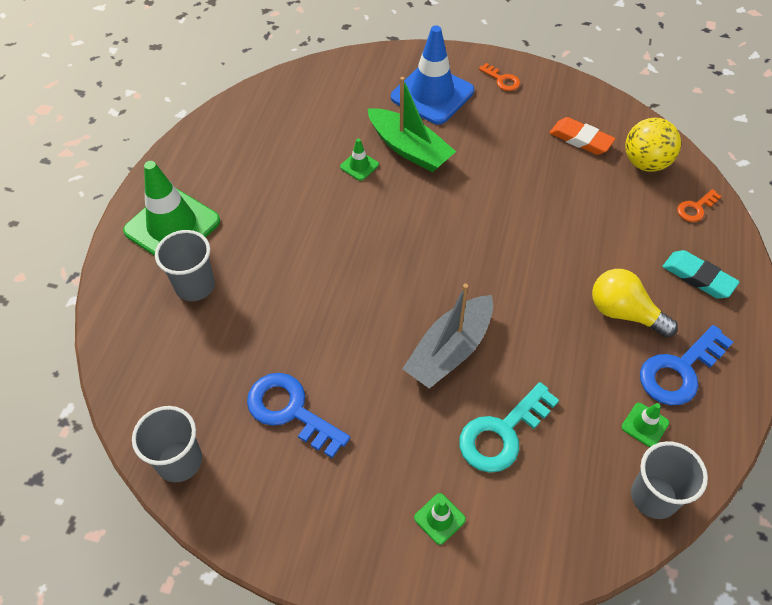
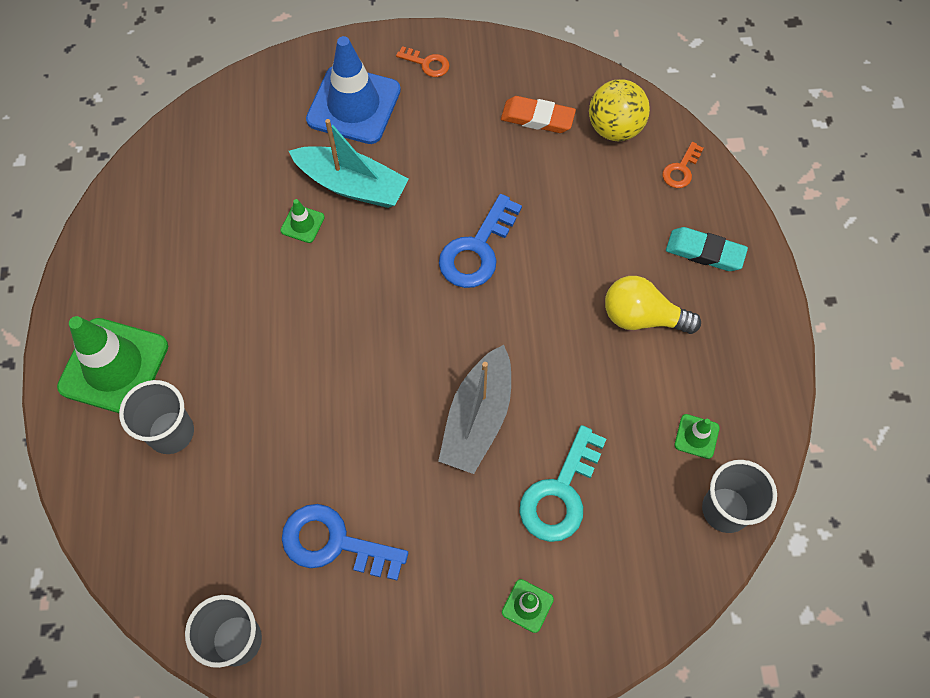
camera: 20 degrees left, 10 degrees up
(409, 149) = (352, 185): green boat -> turquoise boat
(680, 371) = (714, 365): blue key -> blue key (477, 250)

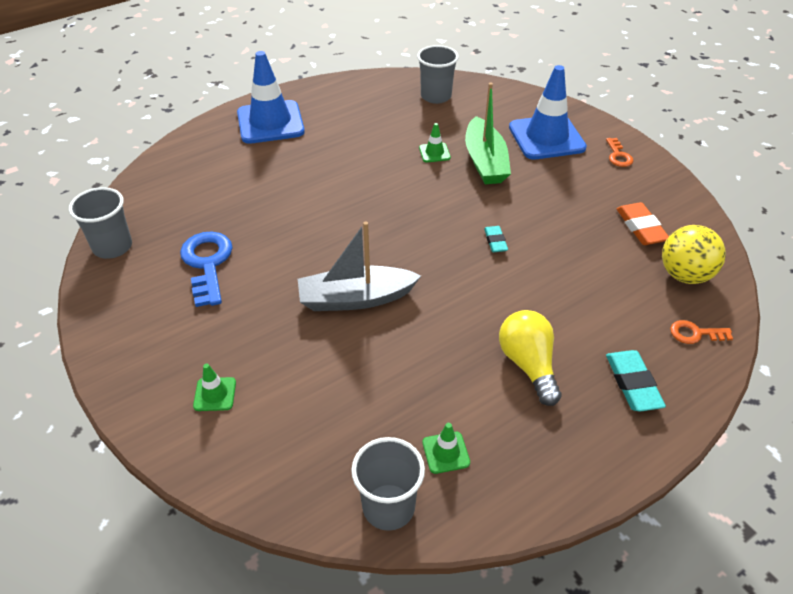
camera: 60 degrees right, 20 degrees down
(114, 366) = (270, 122): green traffic cone -> blue traffic cone
(171, 432) = (242, 161): grey cup -> grey cup (436, 96)
(352, 185) = (485, 162): turquoise boat -> green boat
(477, 250) = (495, 241): blue key -> turquoise eraser
(560, 493) = (326, 375): turquoise key -> none

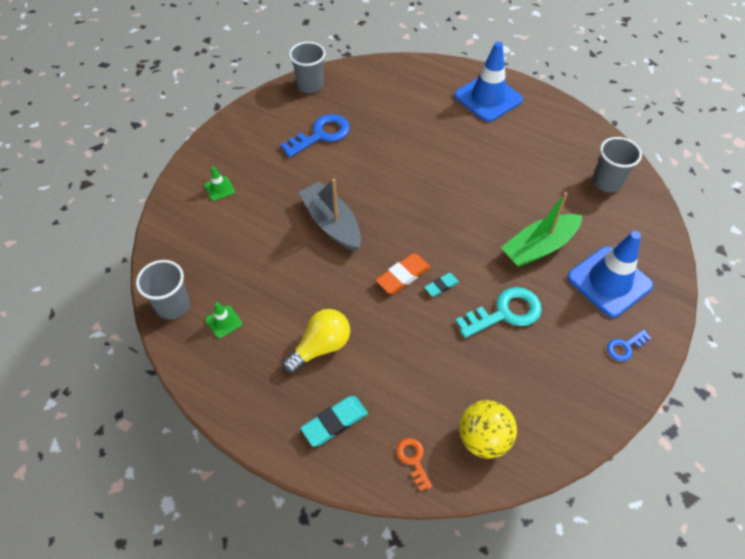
camera: 65 degrees right, 10 degrees up
(434, 153) = (525, 209): green traffic cone -> none
(549, 210) = (505, 313): none -> turquoise key
(618, 155) = (625, 347): orange key -> blue key
(641, 227) = (527, 389): orange eraser -> orange eraser (403, 276)

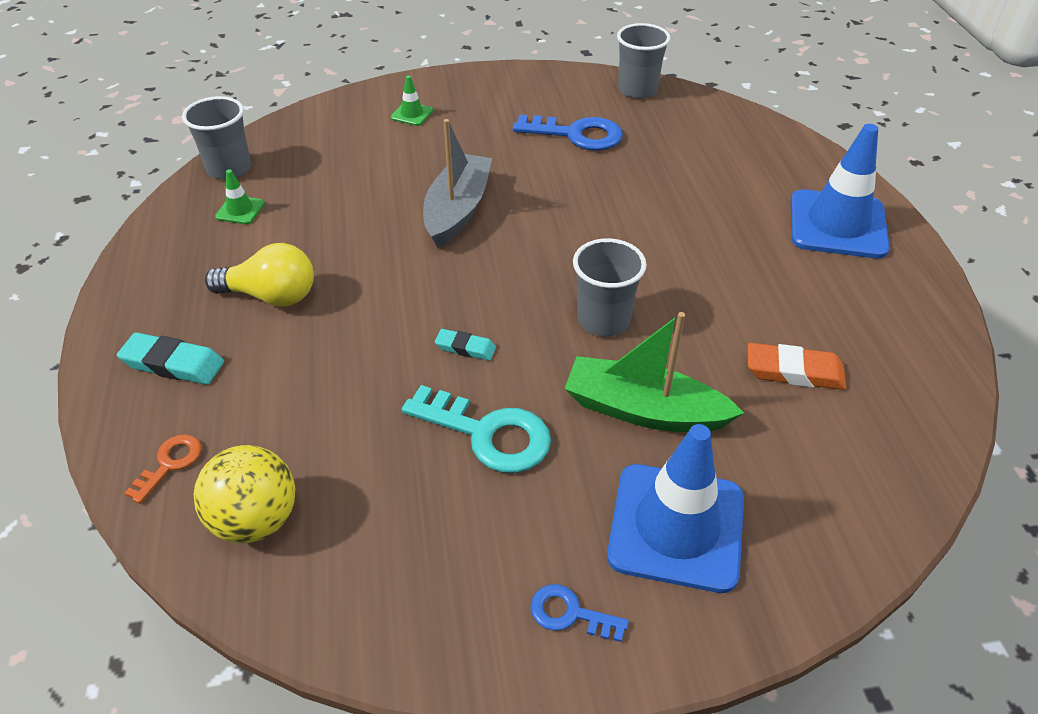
camera: 50 degrees right, 10 degrees down
(403, 276) = (444, 306): orange eraser -> orange eraser (794, 371)
(607, 182) = (868, 424): grey cup -> grey cup (603, 320)

